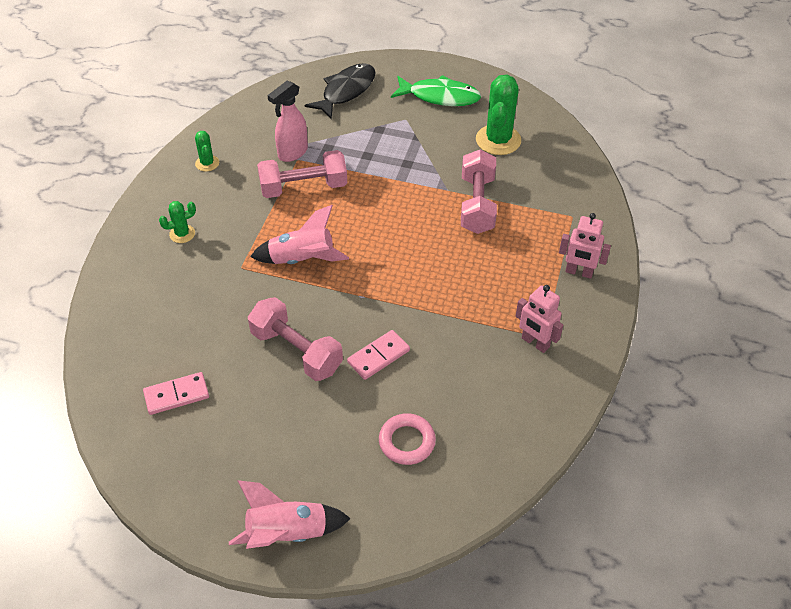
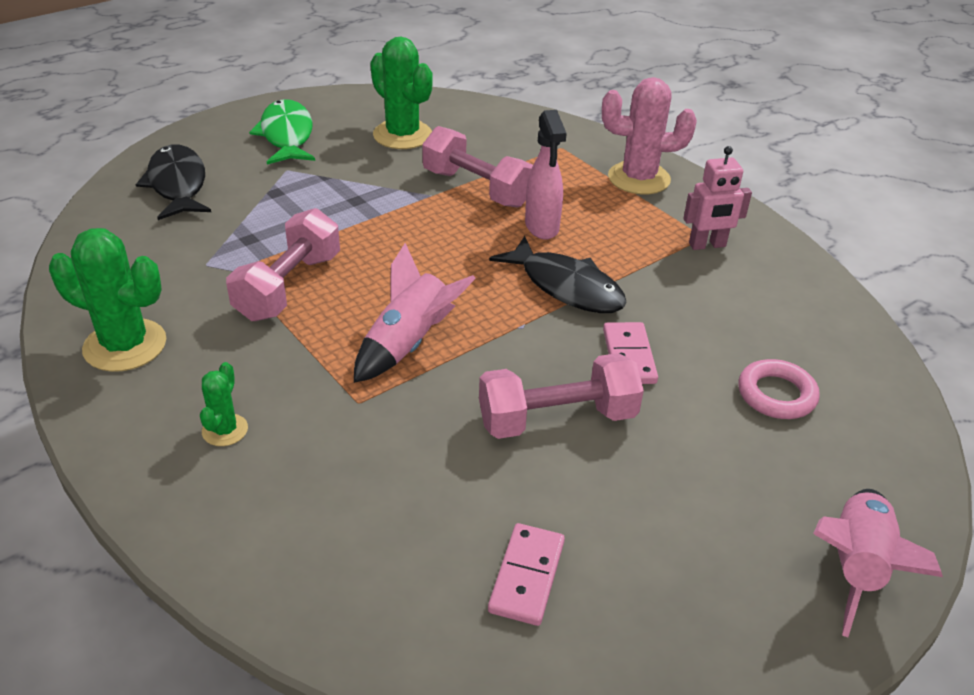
camera: 55 degrees left, 10 degrees down
(207, 163) = (125, 345): green cactus -> green cactus, size x1.95
(292, 153) = (217, 268): pink spray bottle -> pink spray bottle (542, 227)
(417, 297) = (566, 287): none -> black fish
(440, 96) = (287, 135): green fish -> green fish turned 60 degrees counterclockwise
(579, 272) = (639, 178): pink robot -> pink cactus

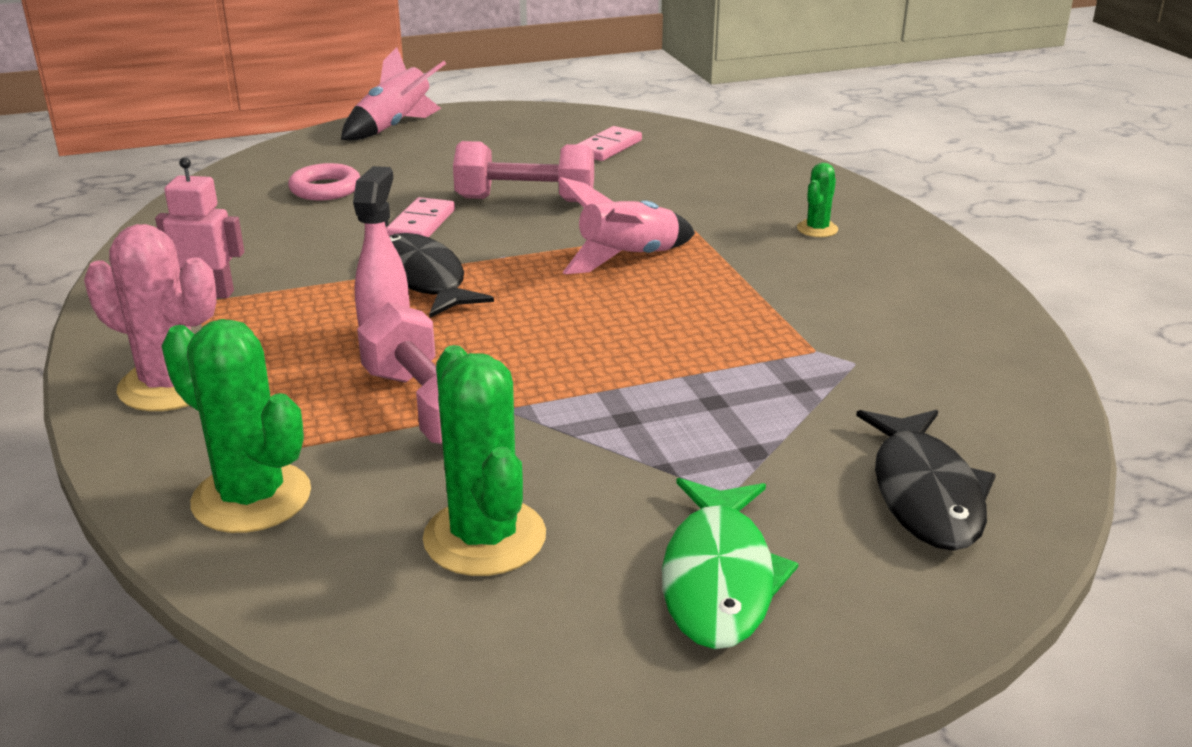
camera: 160 degrees left, 10 degrees down
(125, 345) = (932, 296): green cactus -> green cactus (251, 498)
(289, 287) = (747, 323): pink dumbbell -> none

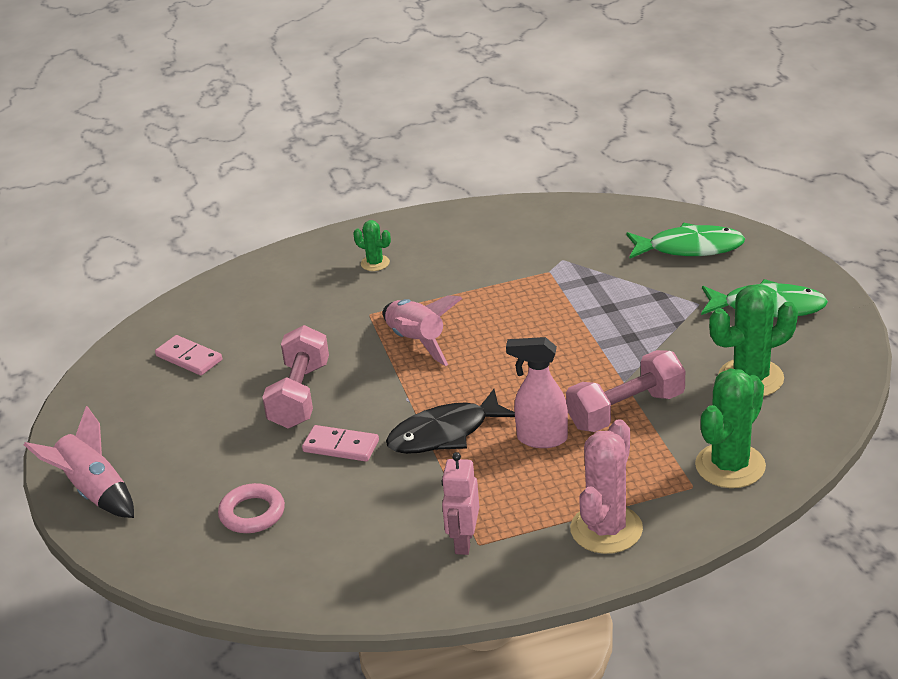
camera: 85 degrees left, 5 degrees up
(925, 493) = (690, 248): black fish -> green fish

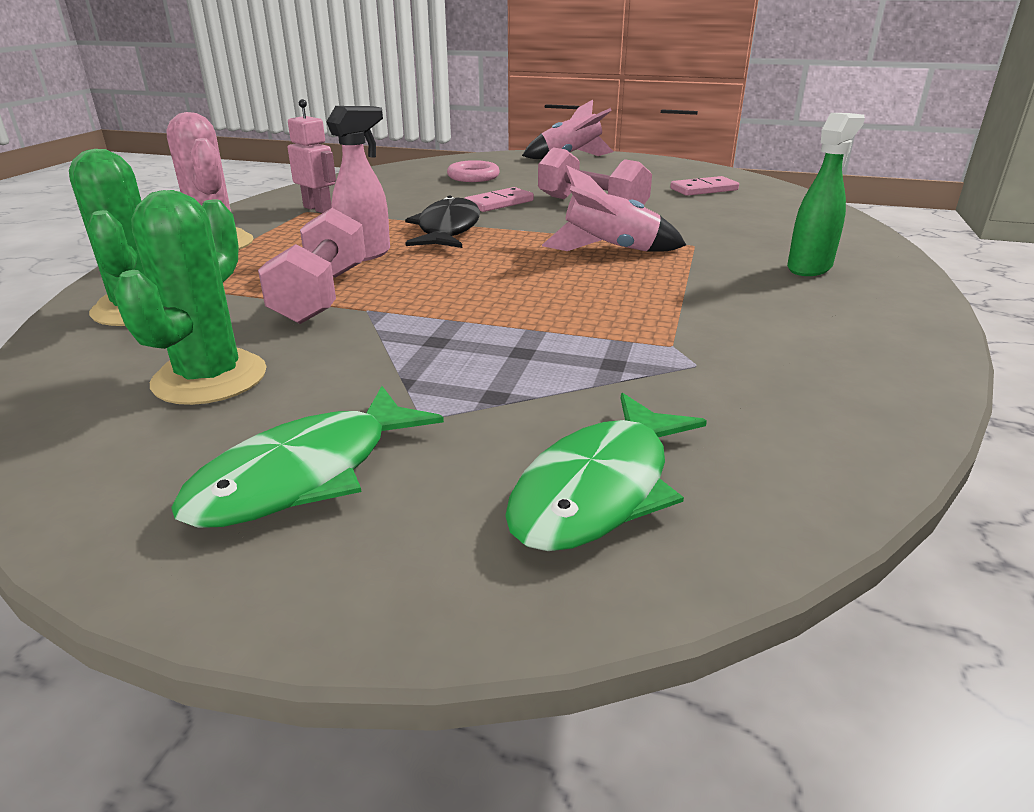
camera: 120 degrees right, 5 degrees down
(375, 263) = (809, 268): green cactus -> green spray bottle

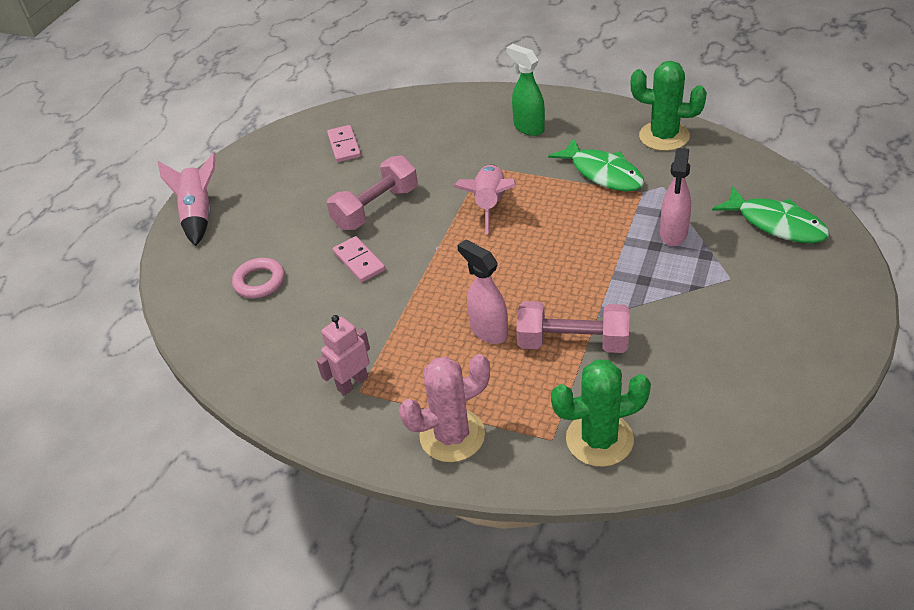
camera: 80 degrees left, 15 degrees up
(210, 378) = (700, 369): green cactus -> green cactus (664, 136)
(304, 475) = (785, 311): green fish -> green fish (603, 173)
(447, 229) = (431, 289): black fish -> none
(553, 369) = (673, 234): none -> pink spray bottle

